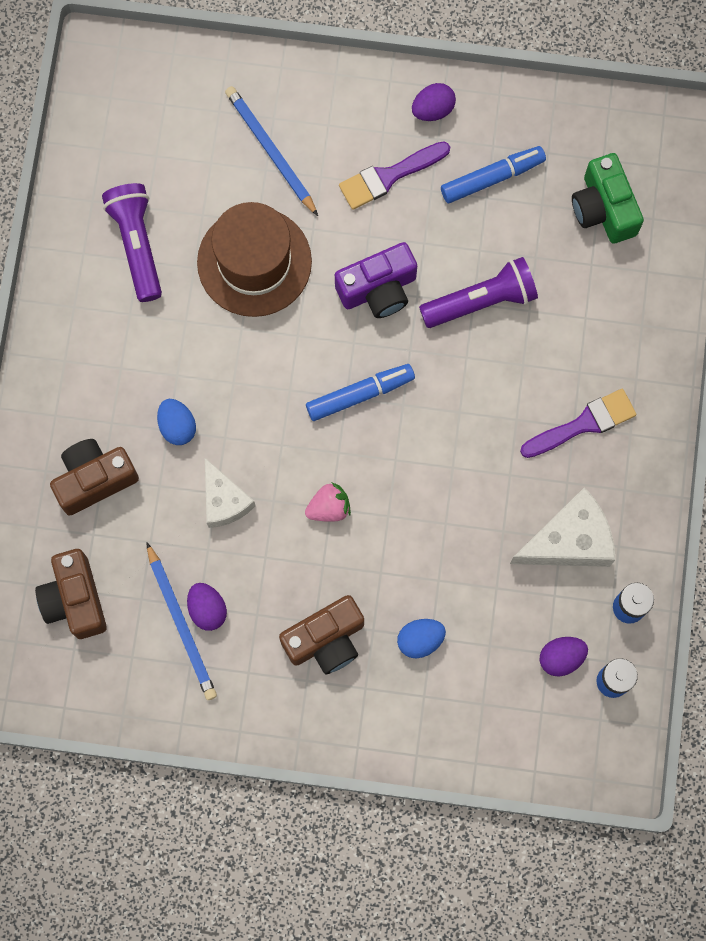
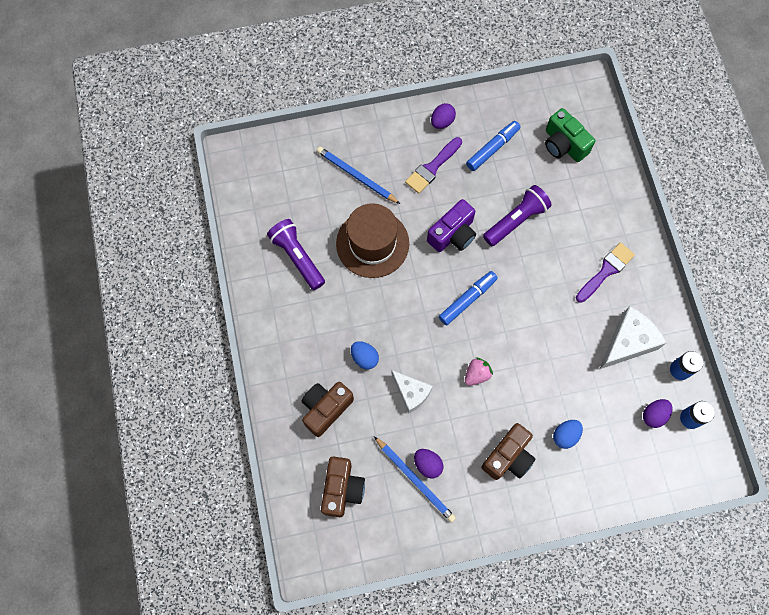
camera: 20 degrees left, 5 degrees down
(75, 599) = (342, 489): brown camera -> brown camera turned 135 degrees counterclockwise

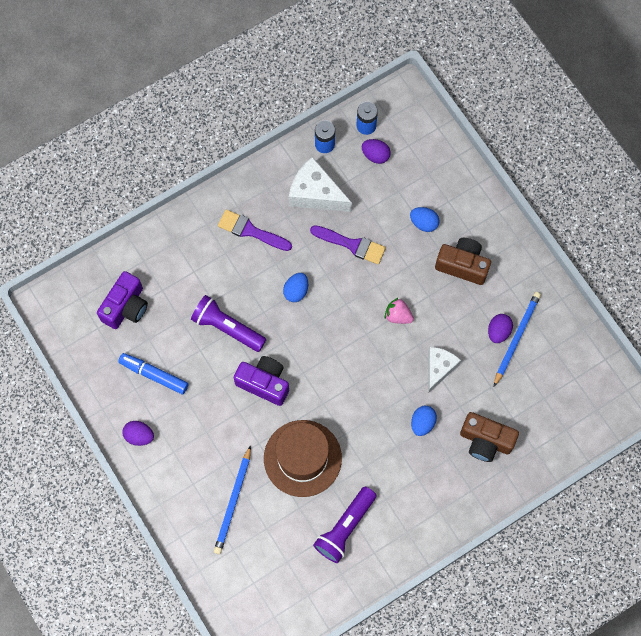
camera: 110 degrees left, 0 degrees up
(342, 489) = (551, 398): brown camera -> none
(432, 168) = (197, 428): purple brush -> purple brush (352, 245)
(467, 300) = (327, 347): blue marker -> none
(532, 291) = (296, 291): none -> blue egg
(563, 144) = (126, 307): green camera -> purple camera

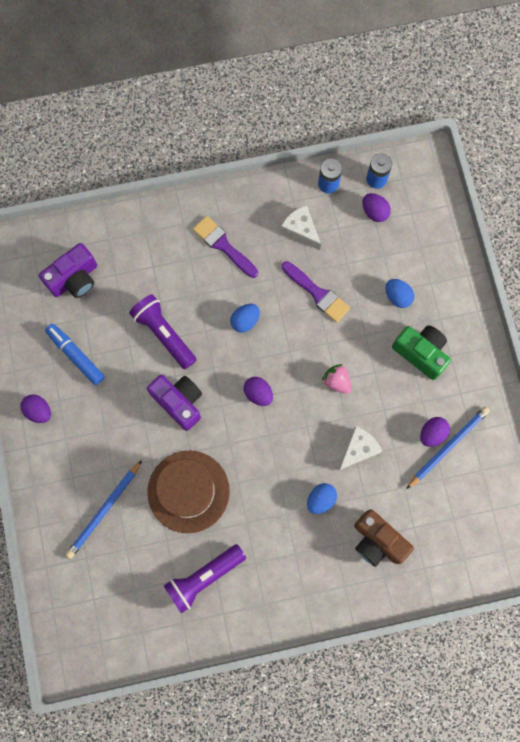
camera: 20 degrees right, 5 degrees up
(315, 194) = (301, 230): white cheese -> white cheese, size x0.67
(332, 351) = (258, 393): none -> purple egg
(462, 265) = (421, 353): brown camera -> green camera

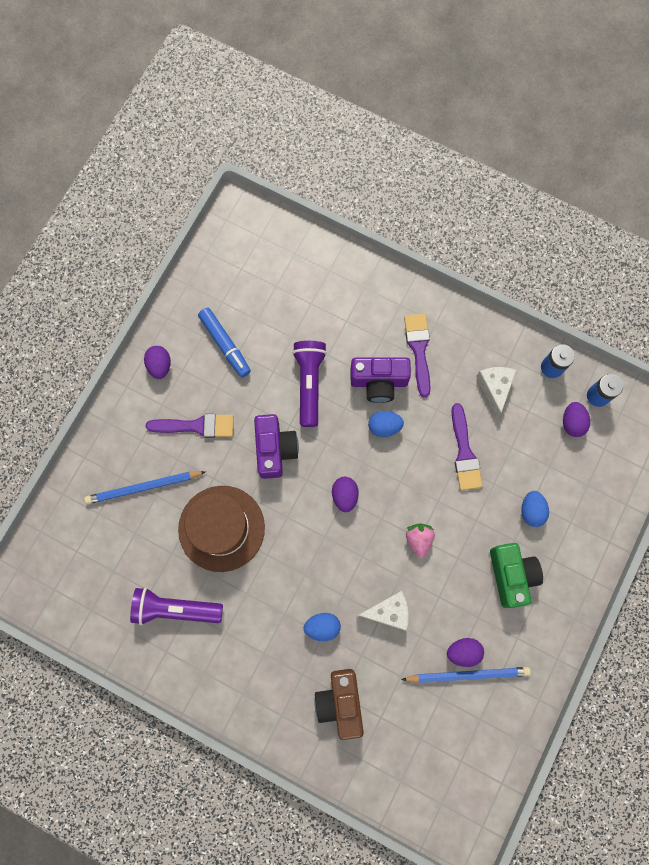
camera: 40 degrees right, 0 degrees up
(74, 279) = (275, 282): purple camera -> purple camera (379, 382)
(76, 355) = (225, 344): blue marker -> blue marker turned 150 degrees clockwise
(106, 432) = (196, 426): none -> purple brush

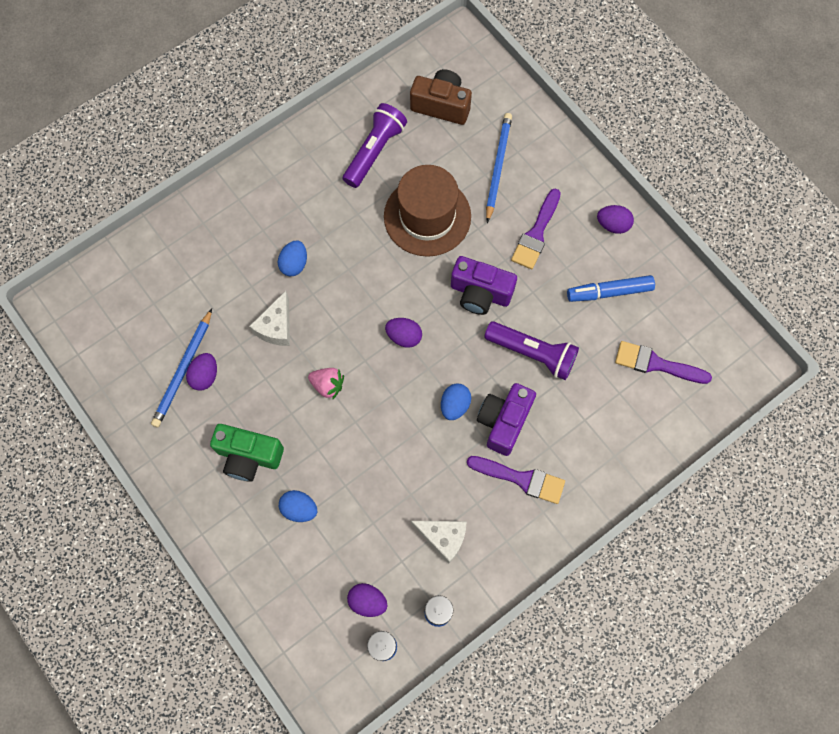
camera: 115 degrees right, 5 degrees down
(340, 702) = (222, 251): brown camera -> brown camera (441, 105)
(464, 453) = (390, 471): purple brush -> purple brush (656, 364)

